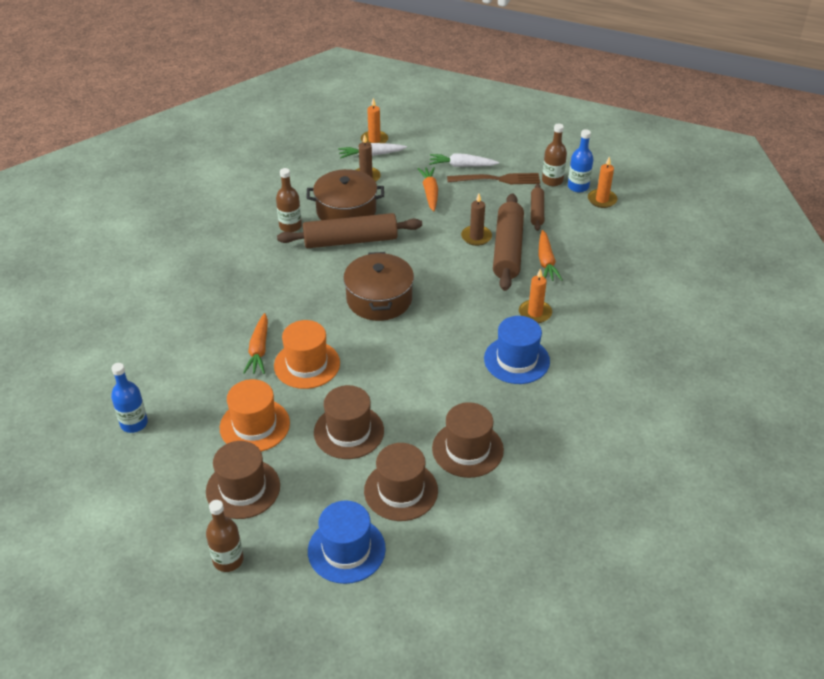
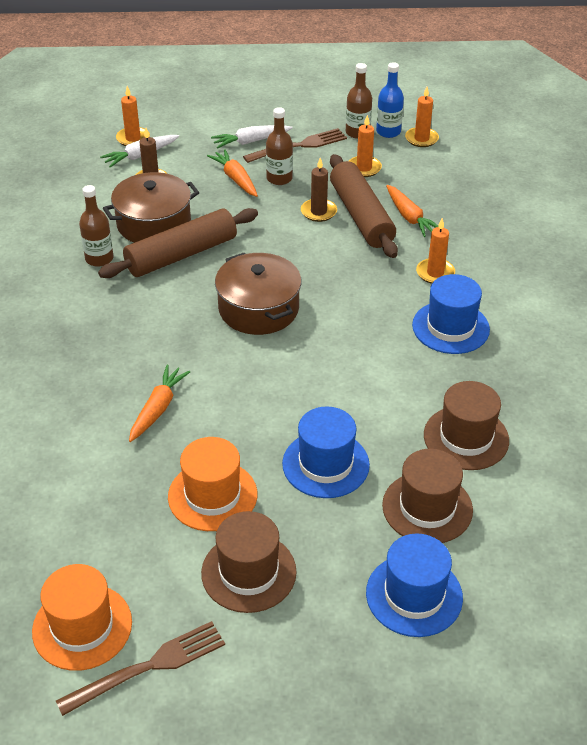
camera: 25 degrees left, 0 degrees up
(134, 423) = (61, 546): blue bottle -> none
(137, 526) = (149, 666): none -> brown fork
(228, 560) = (288, 660): brown bottle -> brown bottle (279, 178)
(259, 350) = (158, 408): orange carrot -> orange carrot turned 135 degrees counterclockwise
(307, 364) = (226, 406): orange hat -> orange hat (82, 626)
(349, 431) = (325, 464): brown hat -> blue hat
(537, 211) = (364, 168): brown rolling pin -> orange candle

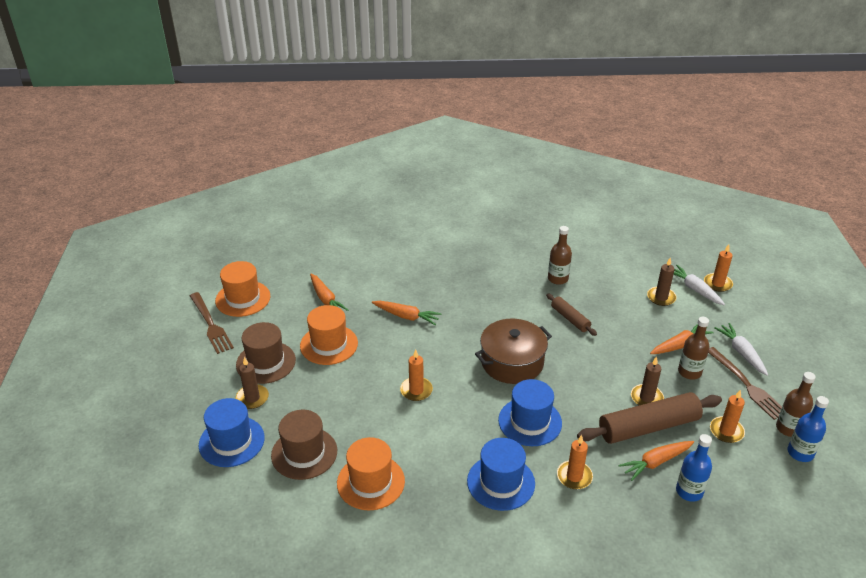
camera: 90 degrees right, 5 degrees down
(103, 506) = (326, 299): none -> orange carrot
(153, 223) = (606, 302): brown pot -> none
(181, 255) = (570, 319): brown rolling pin -> brown rolling pin, size x0.53
(325, 464) = (350, 399): blue hat -> blue hat (530, 421)
(326, 580) = (252, 398): none -> brown candle
(421, 139) = (798, 480): orange candle -> orange candle (416, 390)
(444, 201) = (689, 491): none -> blue bottle
(466, 438) = (370, 482): brown hat -> orange hat

